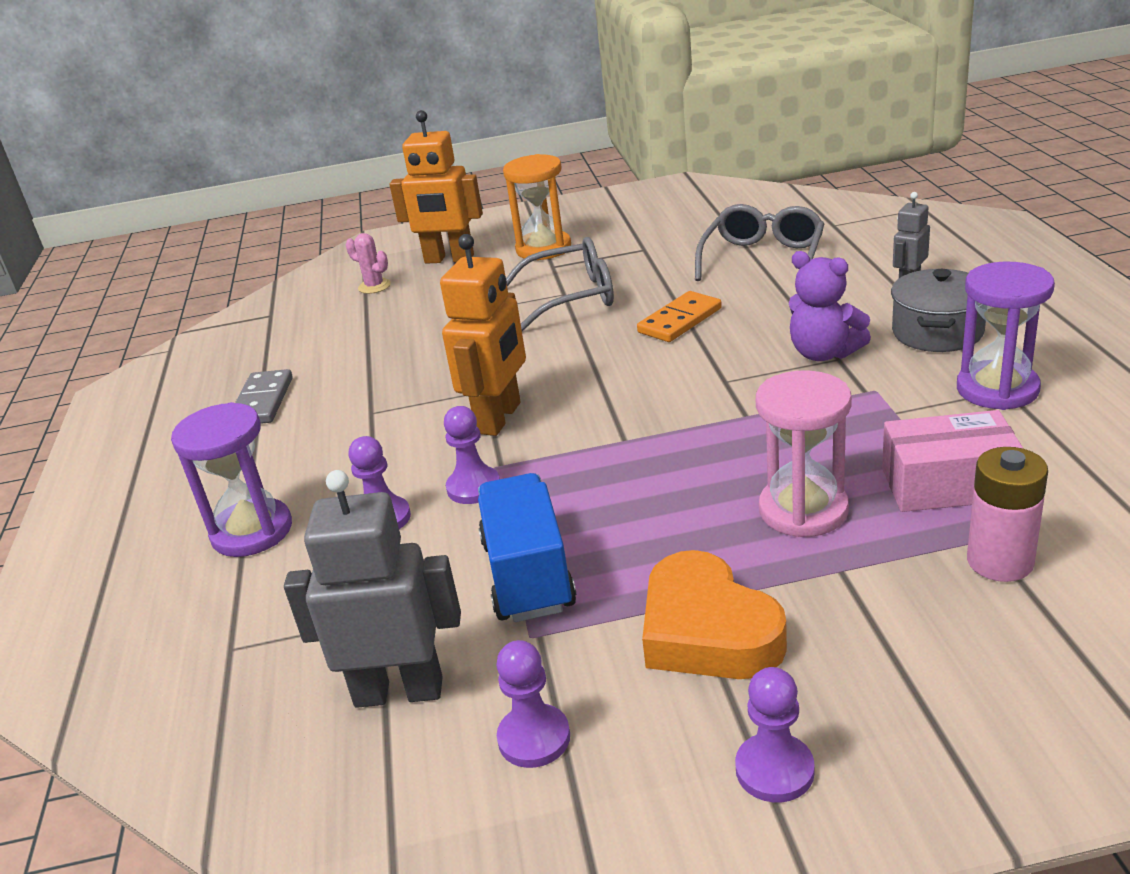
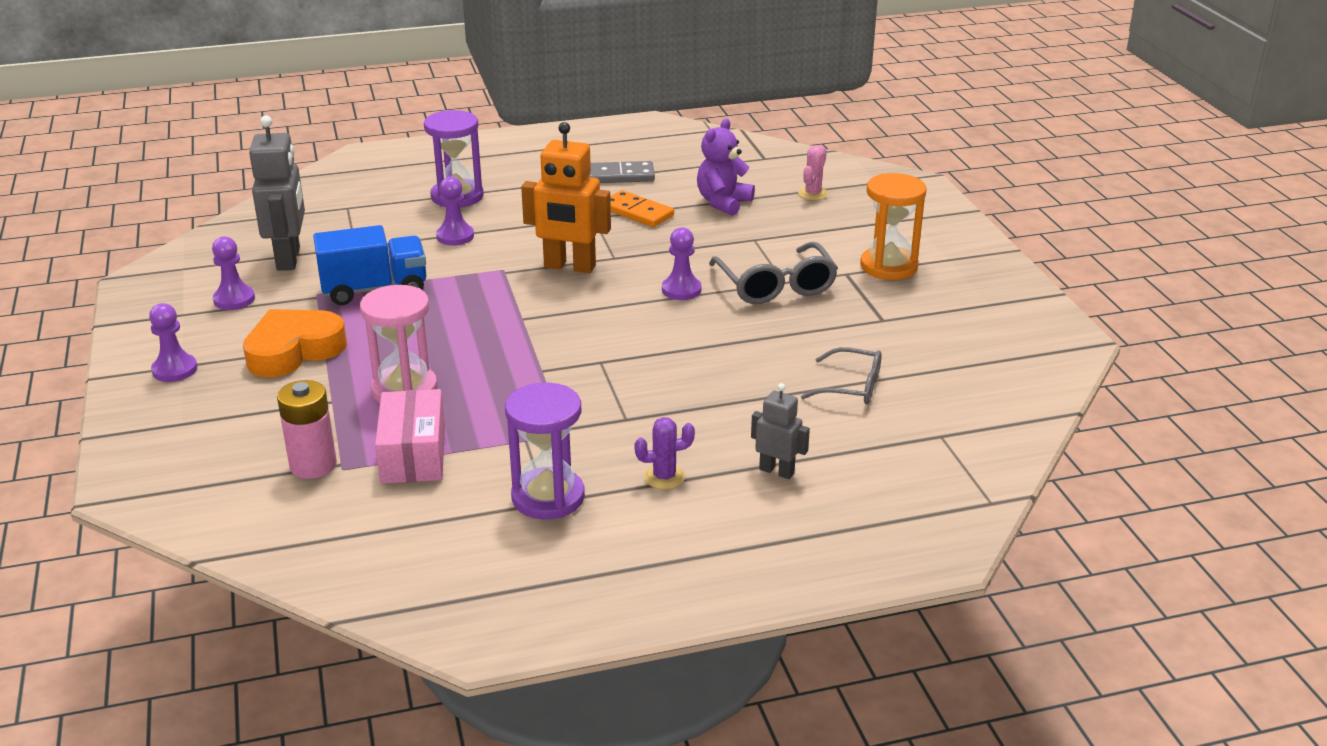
camera: 80 degrees right, 0 degrees up
(449, 259) = (867, 222): orange robot -> none
(473, 487) = (480, 264): purple pawn -> purple pawn (681, 290)
(680, 320) = (717, 340): orange domino -> orange domino (637, 212)
(762, 258) = (851, 387): grey glasses -> grey glasses, size x0.65
(823, 353) = (637, 411): purple teddy bear -> purple teddy bear (723, 203)
(937, 332) = (664, 477): grey pot -> purple cactus

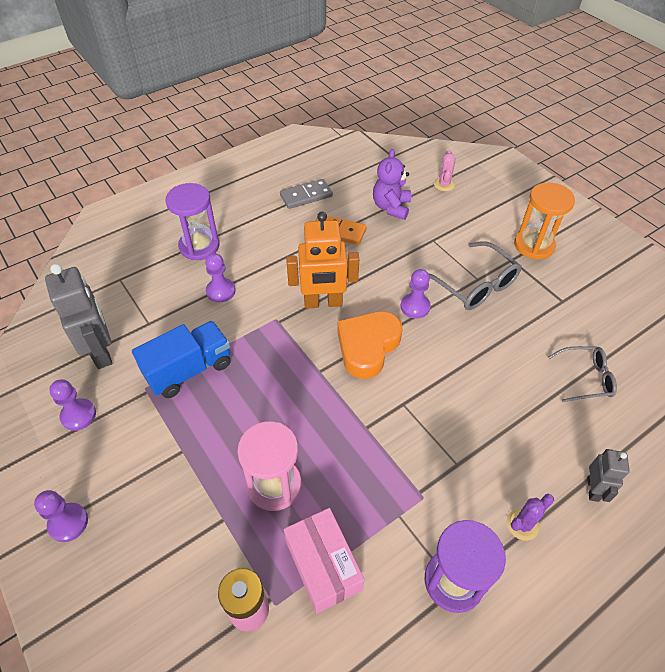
camera: 20 degrees left, 20 degrees up
(294, 351) = (160, 465): orange heart -> orange heart (367, 347)
(777, 471) = (593, 489): grey robot -> grey robot turned 90 degrees clockwise

